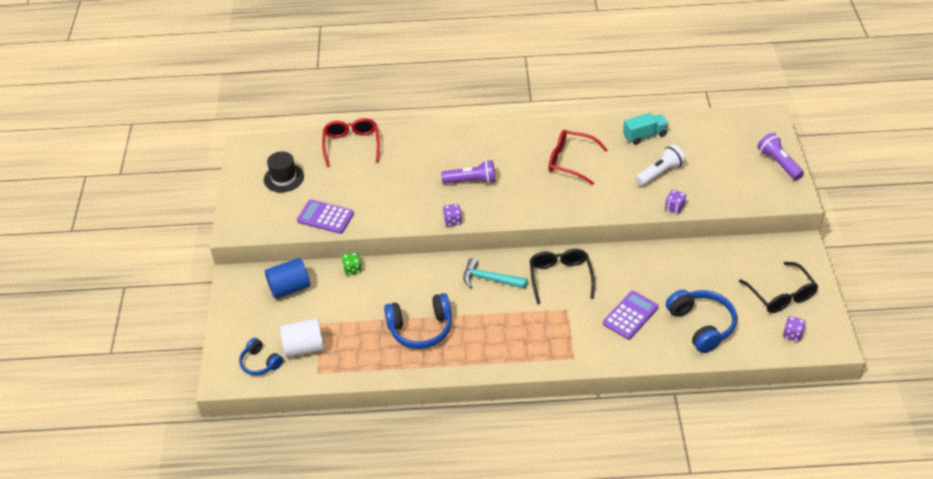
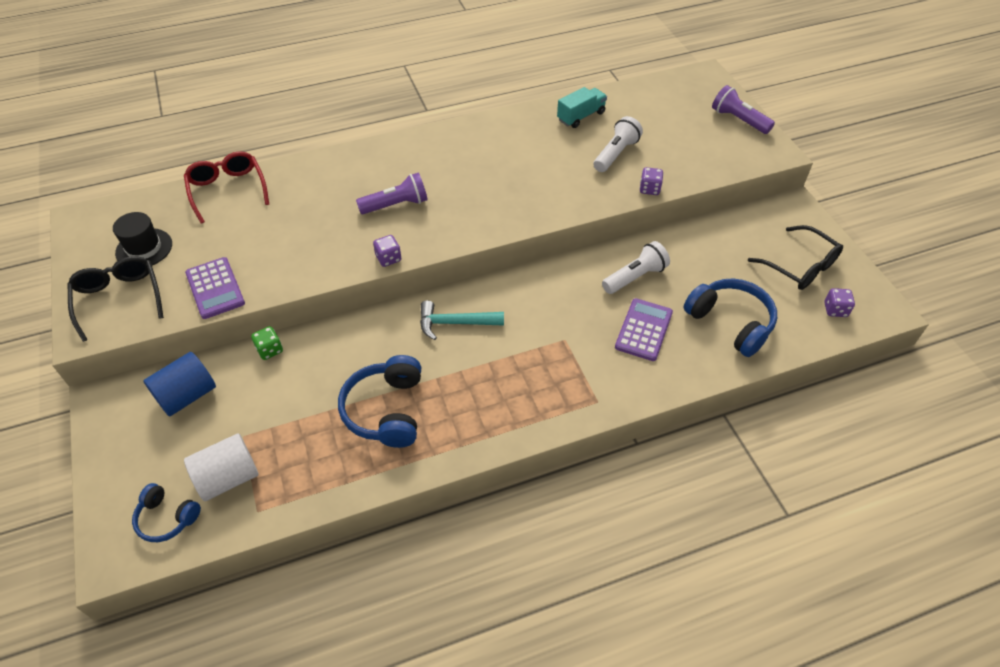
camera: 20 degrees left, 5 degrees up
(325, 217) = (215, 288): purple calculator -> purple calculator turned 120 degrees counterclockwise
(420, 329) = (386, 410): blue headphones -> blue headphones turned 120 degrees clockwise
(560, 278) = (542, 302): black glasses -> black glasses (119, 299)
(571, 161) = (508, 160): red glasses -> none
(641, 275) = (635, 277): none -> white flashlight

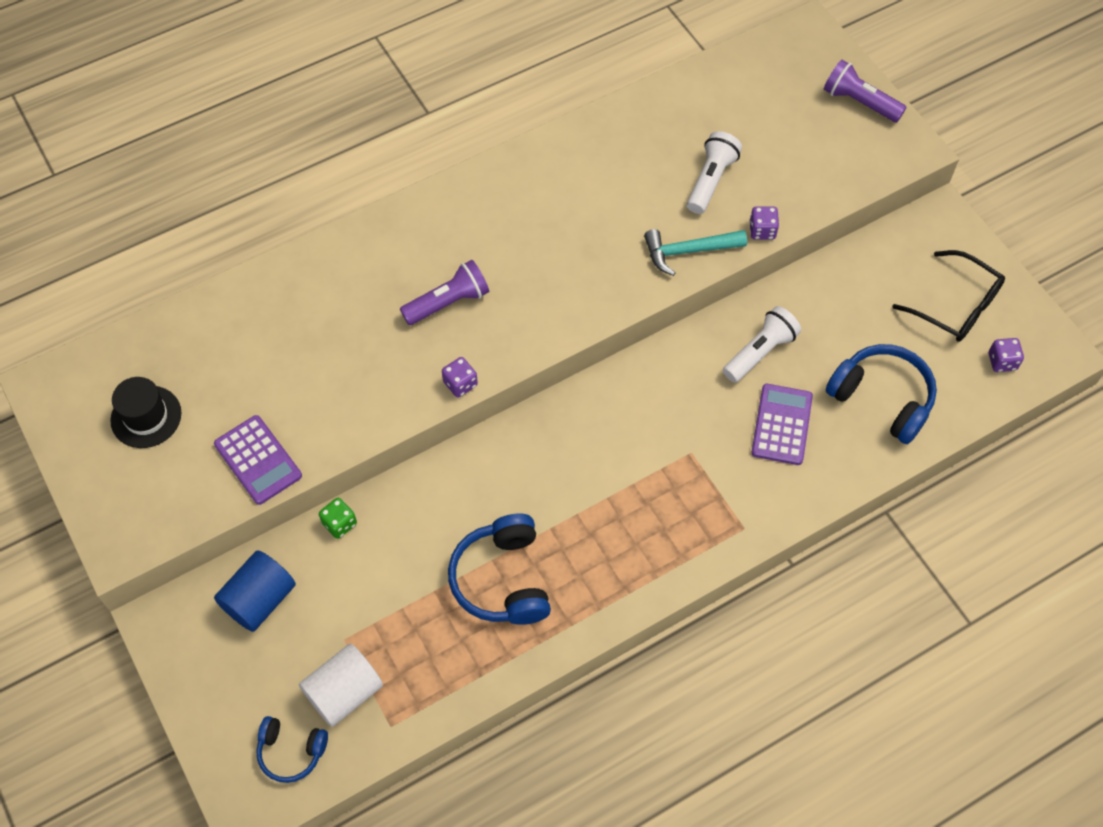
camera: 10 degrees left, 10 degrees up
(119, 299) = (144, 494): black glasses -> none
(228, 190) = (223, 312): red glasses -> none
(455, 323) = (555, 451): turquoise hammer -> turquoise hammer (688, 251)
(581, 116) = (655, 124): turquoise truck -> none

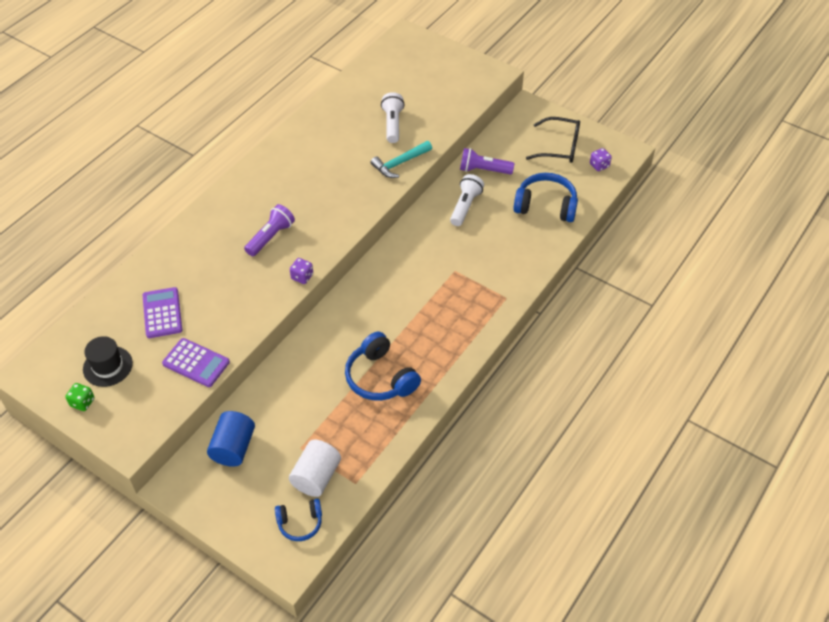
camera: 25 degrees left, 10 degrees down
(339, 523) = (262, 386): green dice -> green dice (82, 402)
(762, 230) = (436, 139): purple dice -> none
(782, 425) = (498, 238): purple calculator -> purple calculator (162, 313)
(859, 102) = (454, 60): purple flashlight -> purple flashlight (483, 170)

